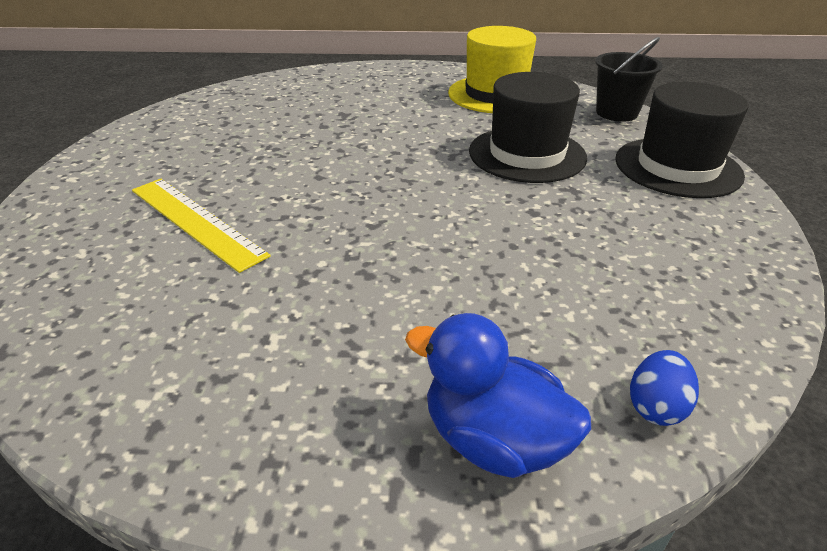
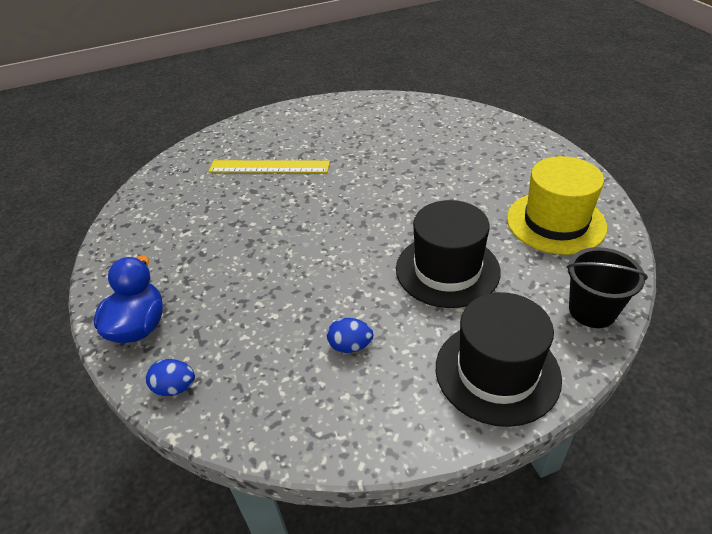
camera: 70 degrees right, 5 degrees up
(196, 221) = (269, 167): yellow ruler -> yellow ruler turned 75 degrees clockwise
(618, 234) = (350, 346): none -> blue egg

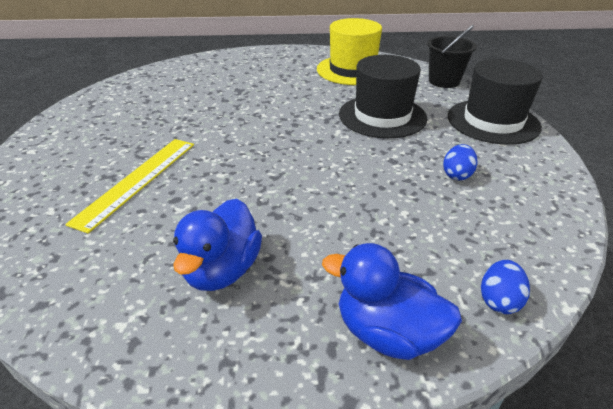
camera: 75 degrees left, 5 degrees down
(185, 236) = (222, 270): none -> blue duck

